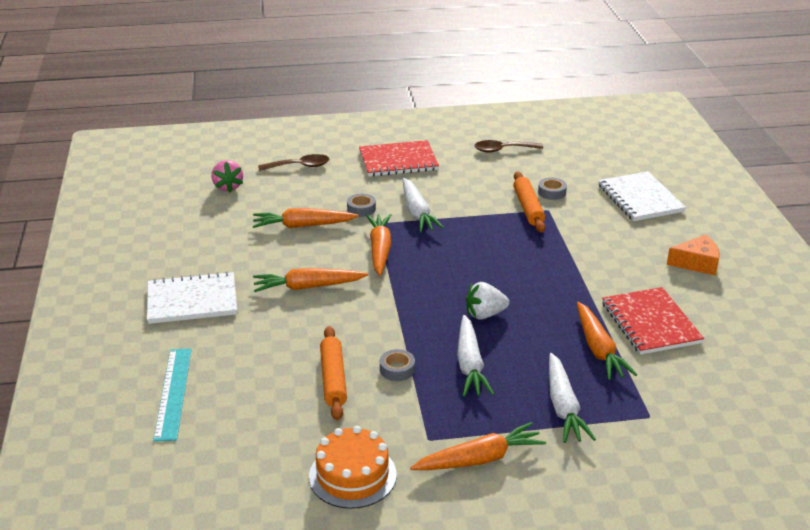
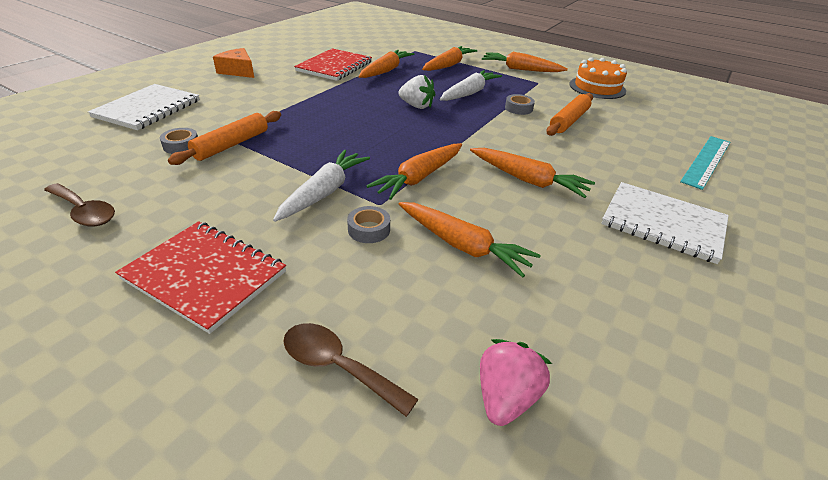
camera: 140 degrees left, 5 degrees up
(563, 406) = (448, 65): white carrot -> orange carrot

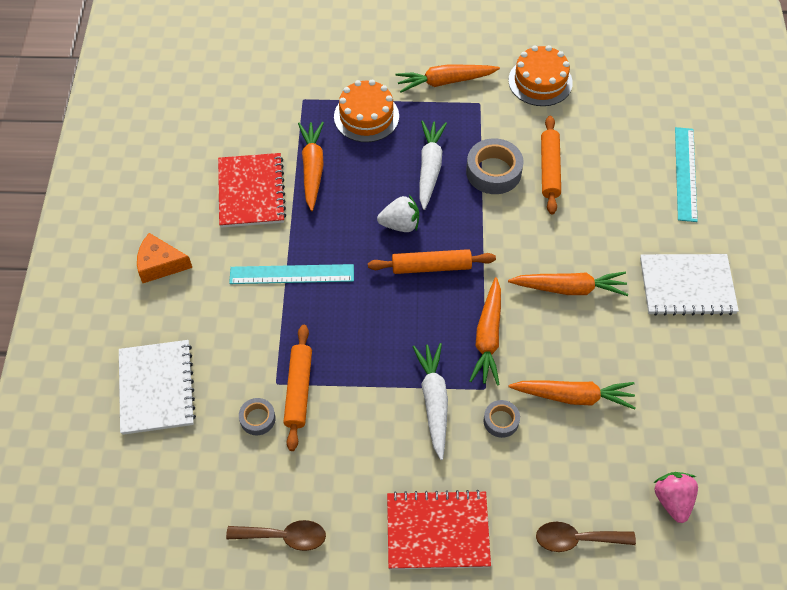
camera: 30 degrees left, 20 degrees up
(310, 99) = (292, 274): none -> turquoise ruler
(416, 129) = (431, 266): none -> orange rolling pin
(448, 65) = (366, 116): orange carrot -> orange cake
(518, 108) = (493, 172): grey tape -> grey tape, size x1.80

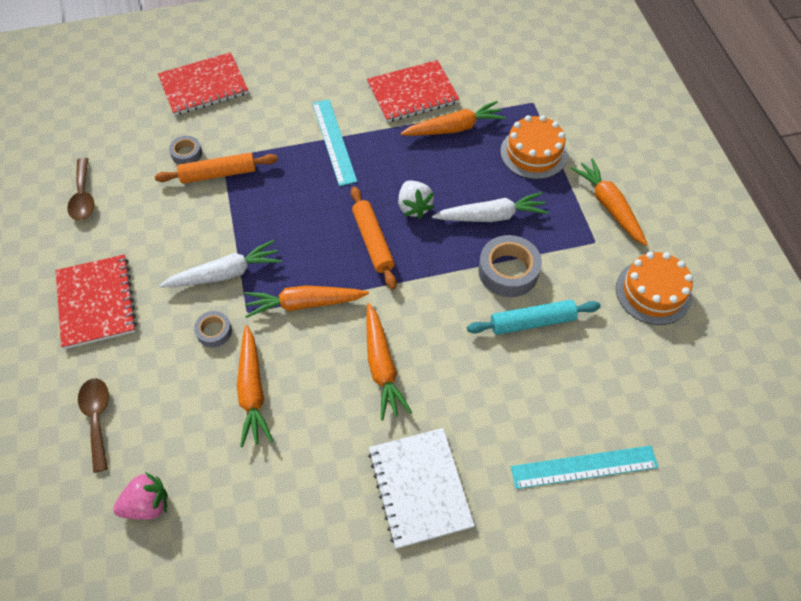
camera: 75 degrees right, 0 degrees up
(156, 388) = (204, 86): white notebook -> red notebook
(160, 264) = (319, 57): orange cheese -> none
(549, 169) = (532, 322): orange rolling pin -> turquoise rolling pin

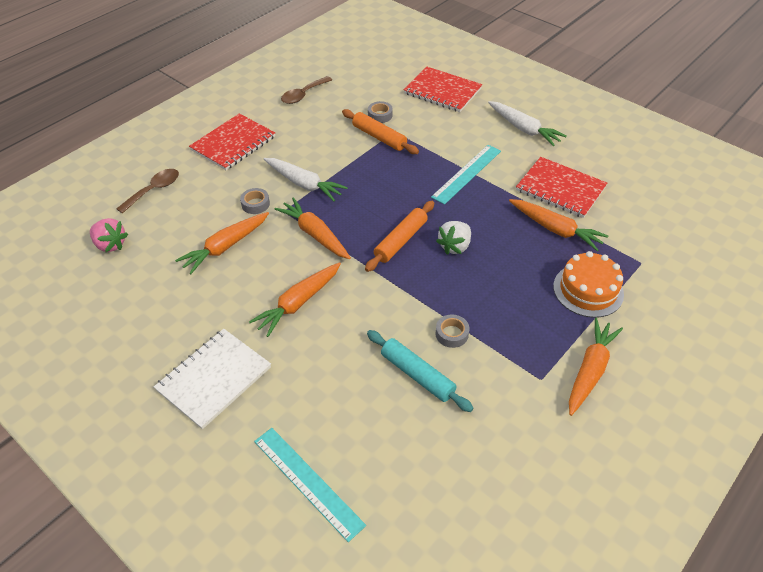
camera: 55 degrees right, 10 degrees down
(491, 216) = (494, 296): white carrot -> white carrot (523, 129)
(508, 271) = (451, 334): grey tape -> grey tape, size x0.55
(653, 292) = (530, 450): orange cake -> none

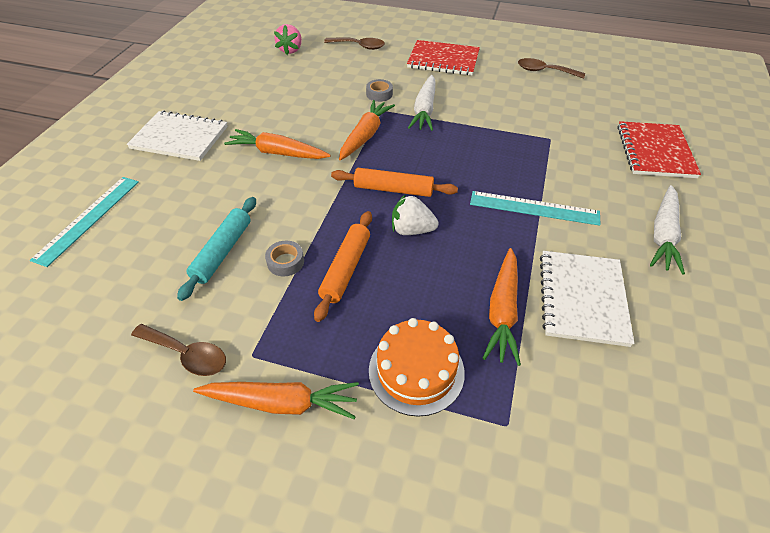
camera: 65 degrees right, 0 degrees up
(225, 247) = (320, 97): orange carrot -> none
(379, 137) = (531, 131): orange rolling pin -> orange rolling pin (346, 269)
(380, 115) = (565, 122): grey tape -> none
(525, 421) = (187, 354): none -> brown spoon
(560, 189) = (582, 298): red notebook -> white notebook

